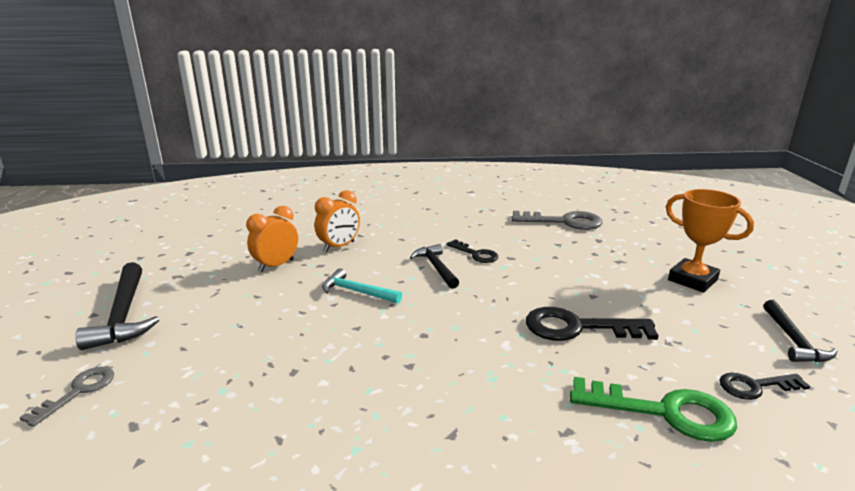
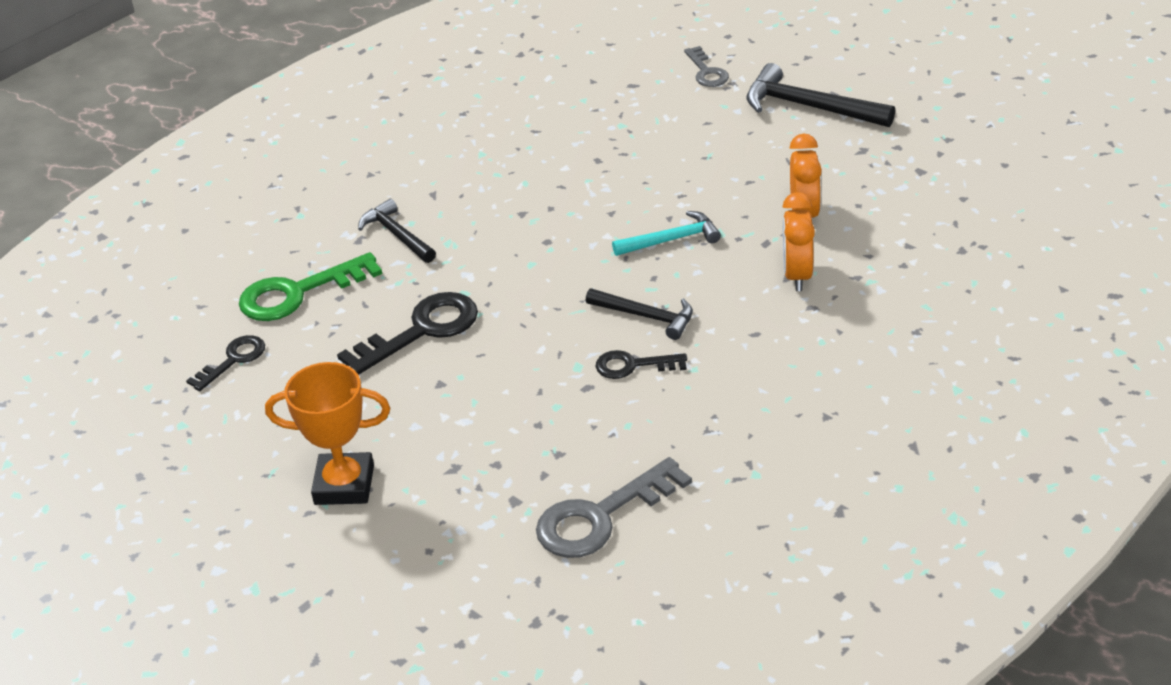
camera: 140 degrees right, 15 degrees up
(793, 340) = (207, 443): black hammer -> black hammer (397, 235)

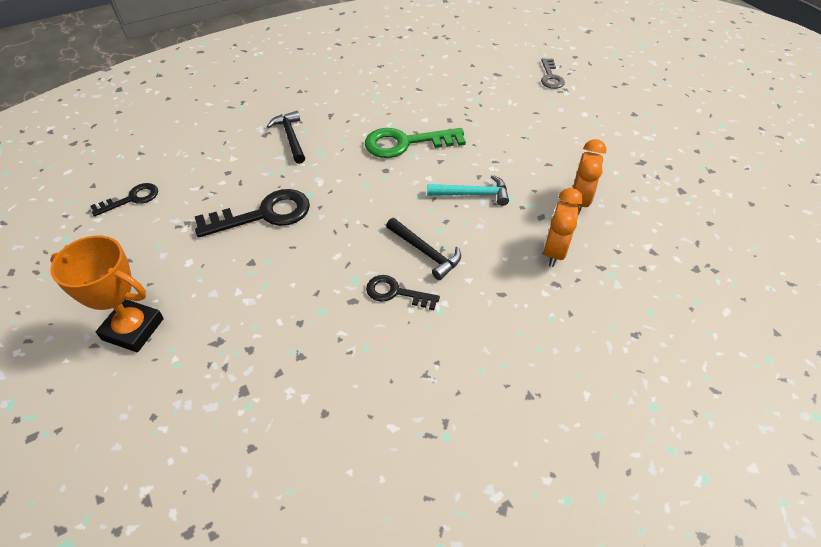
camera: 15 degrees right, 10 degrees up
(298, 293) = (204, 161): green key -> green key (406, 143)
(600, 517) = (300, 434): grey key -> none
(809, 107) = (613, 119): black hammer -> none

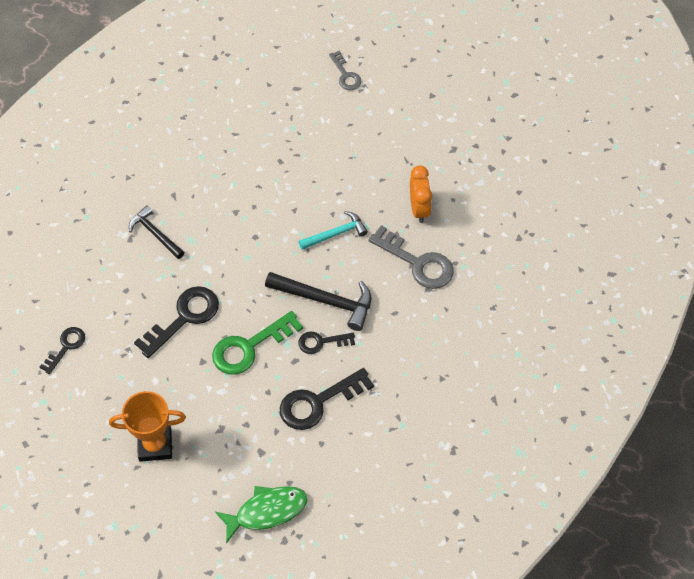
camera: 25 degrees left, 10 degrees up
(195, 475) = (267, 511): none -> green fish
(351, 359) = (318, 402): none -> black key
(406, 143) = (257, 202): green key -> green key (249, 347)
(425, 252) = (326, 301): black hammer -> black hammer, size x1.55
(554, 252) = (417, 263): orange clock -> grey key

